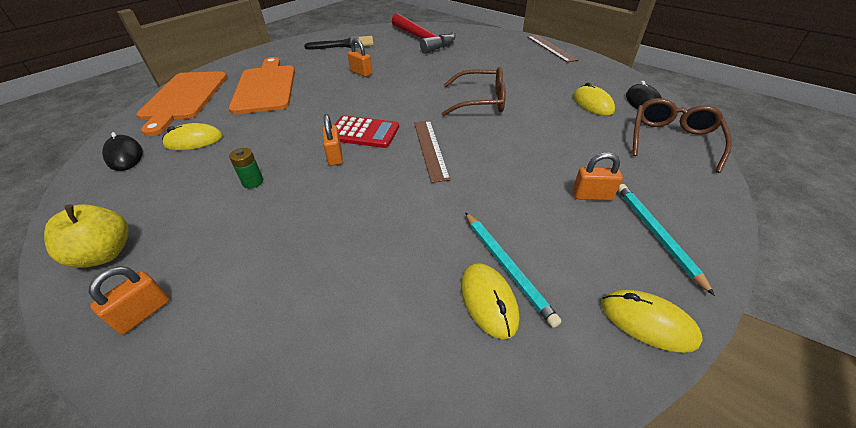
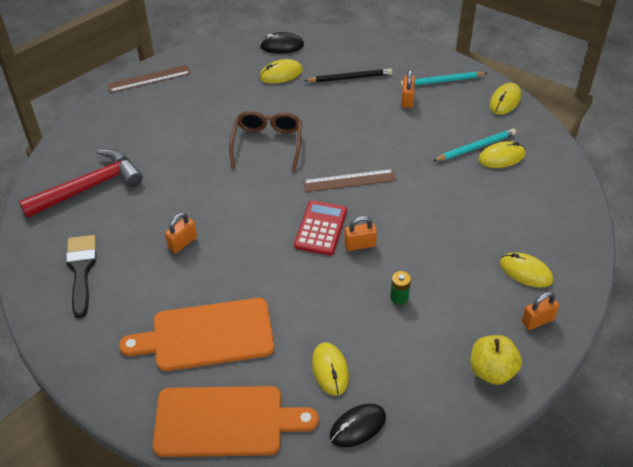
camera: 90 degrees left, 5 degrees up
(143, 313) = (537, 320): orange padlock -> orange padlock turned 60 degrees counterclockwise
(236, 308) = (526, 272): none -> yellow mouse
(612, 148) = (350, 78): none -> black pencil
(672, 140) = (340, 46): brown glasses -> none

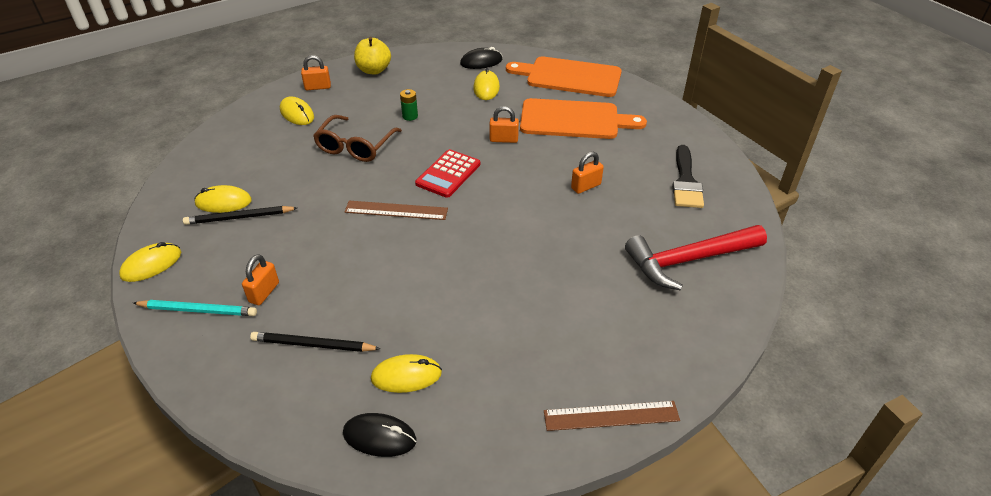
camera: 165 degrees left, 5 degrees down
(267, 144) = (467, 270): brown glasses -> brown glasses (355, 146)
(360, 244) = (419, 155): orange padlock -> orange padlock (503, 139)
(475, 147) = (239, 218): turquoise pencil -> black pencil

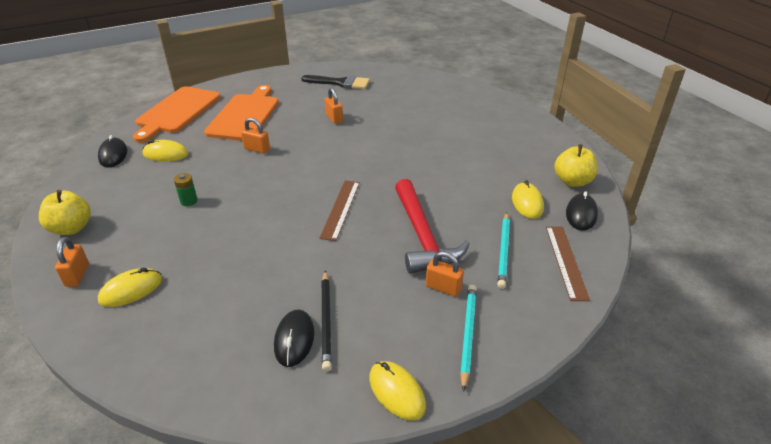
camera: 85 degrees left, 5 degrees down
(223, 202) = (294, 339): yellow mouse -> black mouse
(313, 345) = (504, 251): black pencil -> turquoise pencil
(355, 146) = (227, 237): brown glasses -> none
(448, 174) = (296, 179): red calculator -> none
(460, 438) = (572, 181): none -> yellow apple
(503, 139) = (257, 149): orange padlock -> orange padlock turned 75 degrees counterclockwise
(611, 415) = (542, 129): brown ruler -> brown ruler (565, 261)
(688, 260) = (417, 92): red hammer -> red hammer (422, 236)

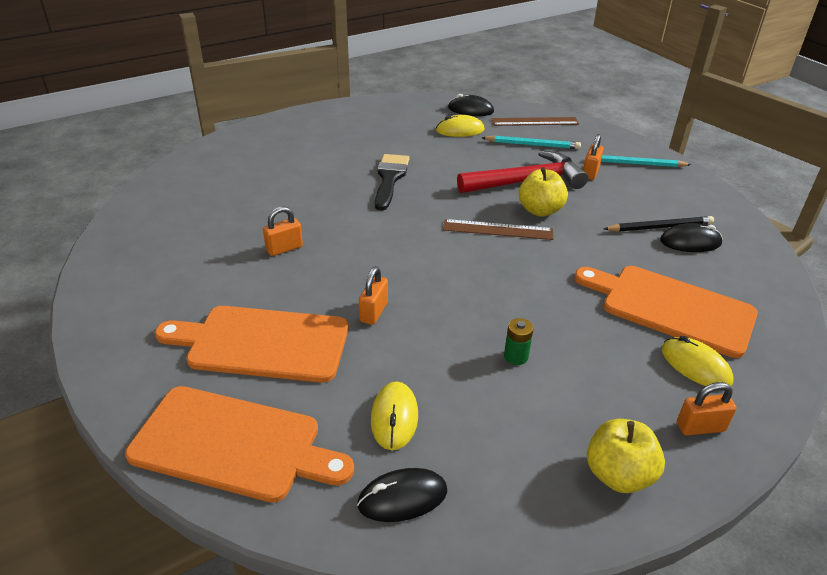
camera: 95 degrees left, 0 degrees up
(201, 294) = (671, 308): none -> orange cutting board
(340, 83) = (164, 250): black brush -> black brush (390, 178)
(397, 392) = (706, 192): yellow mouse -> none
(572, 181) = (421, 108): yellow apple -> yellow apple (540, 210)

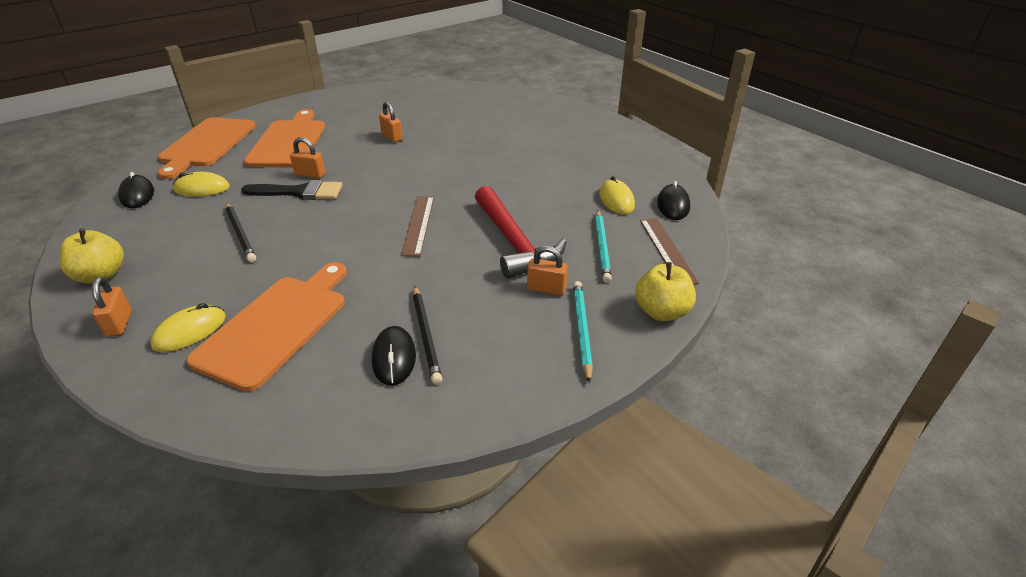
camera: 85 degrees right, 0 degrees up
(390, 178) = (501, 168): black brush -> black brush (299, 192)
(516, 356) = (240, 233): green battery -> black pencil
(540, 210) = (455, 249): yellow apple -> yellow apple (661, 312)

